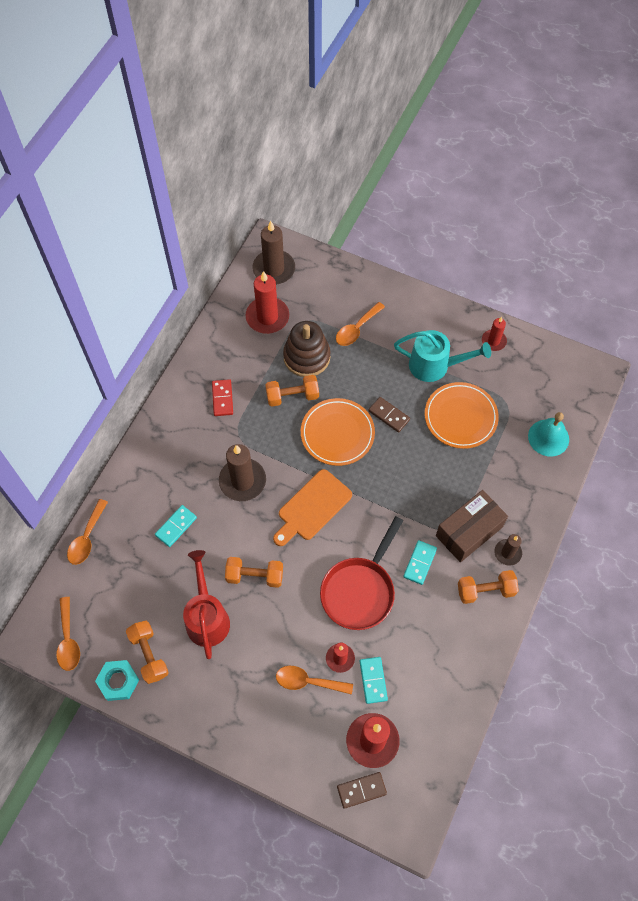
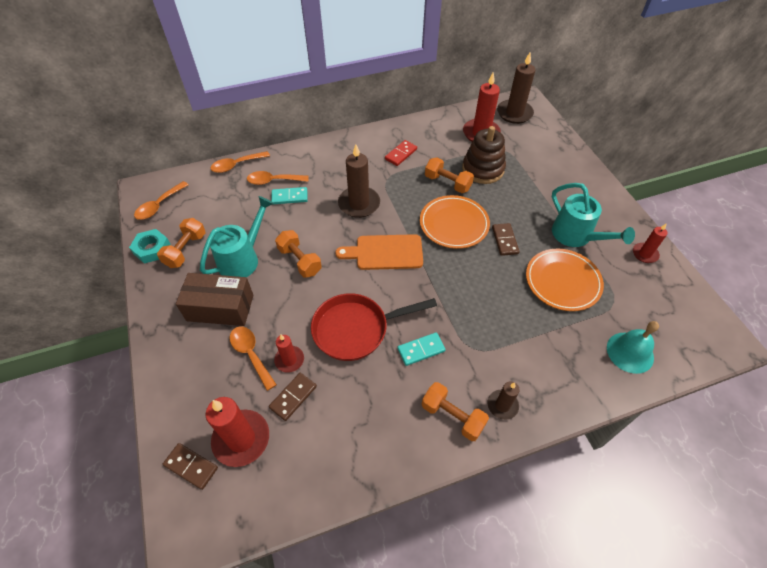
camera: 45 degrees right, 10 degrees down
(207, 616) = (243, 258): red watering can -> turquoise watering can
(356, 329) = (537, 177): orange spoon -> orange spoon (273, 181)
(373, 680) = (293, 397): turquoise domino -> brown domino
(469, 531) = (485, 362): brown box -> brown box (220, 308)

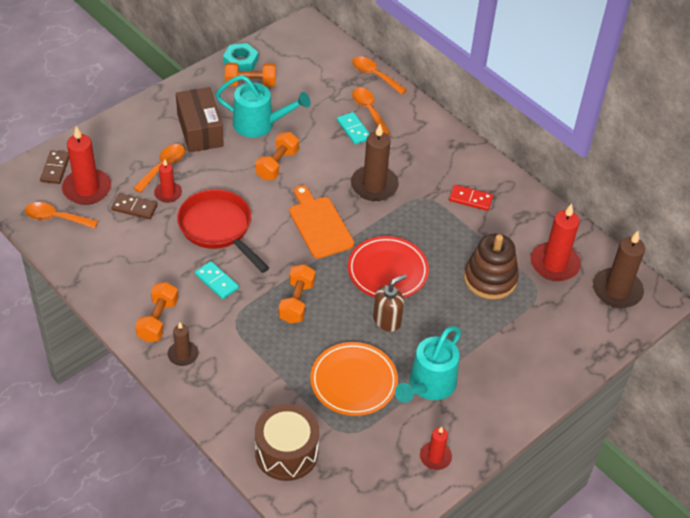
camera: 65 degrees right, 5 degrees down
(159, 205) = (292, 44): orange spoon -> orange spoon (56, 218)
(447, 183) = (448, 251): orange dumbbell -> orange dumbbell (296, 302)
(454, 224) = (387, 271): orange plate -> red plate
(504, 240) = (387, 320): brown domino -> brown soap dispenser
(630, 352) = (286, 453): turquoise bell -> brown drum

